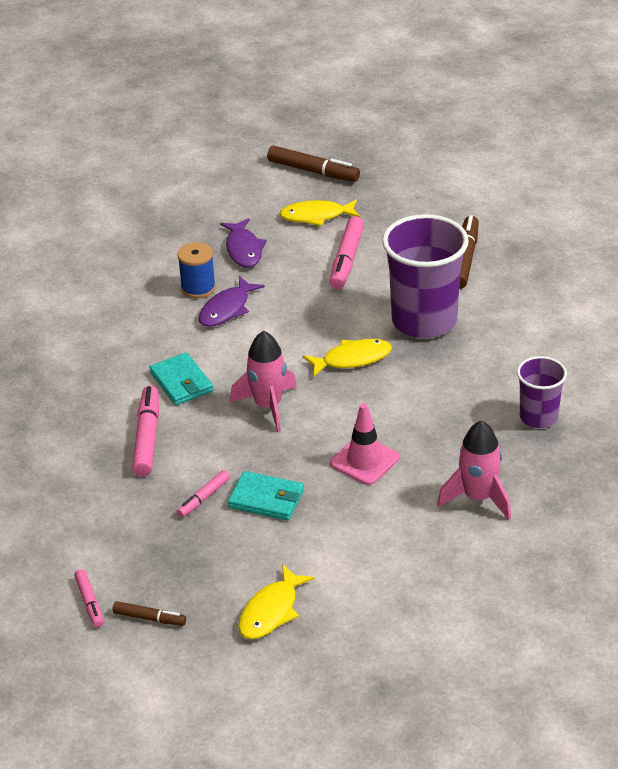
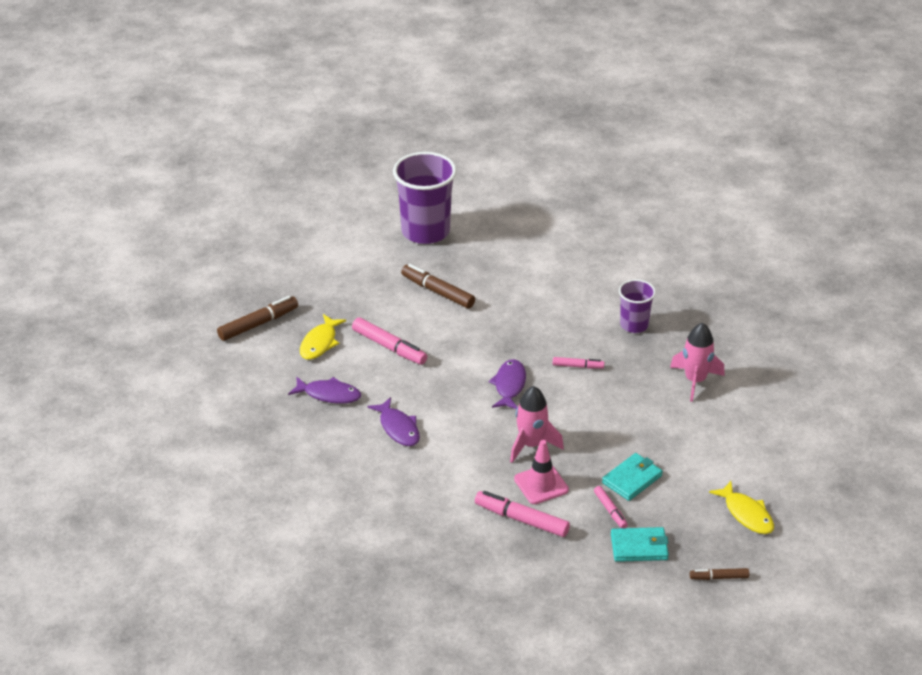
camera: 65 degrees left, 0 degrees up
(90, 602) = (684, 605): pink marker -> pink marker (578, 366)
(149, 618) = (719, 577): brown marker -> brown marker turned 135 degrees counterclockwise
(181, 382) = (469, 481): turquoise wallet -> turquoise wallet (639, 547)
(198, 288) = (358, 435): blue spool -> none
(352, 359) = (509, 385): yellow fish -> purple fish
(364, 461) = (624, 418): pink traffic cone -> pink traffic cone (541, 484)
(424, 321) = (493, 336): purple cup -> purple cup (425, 231)

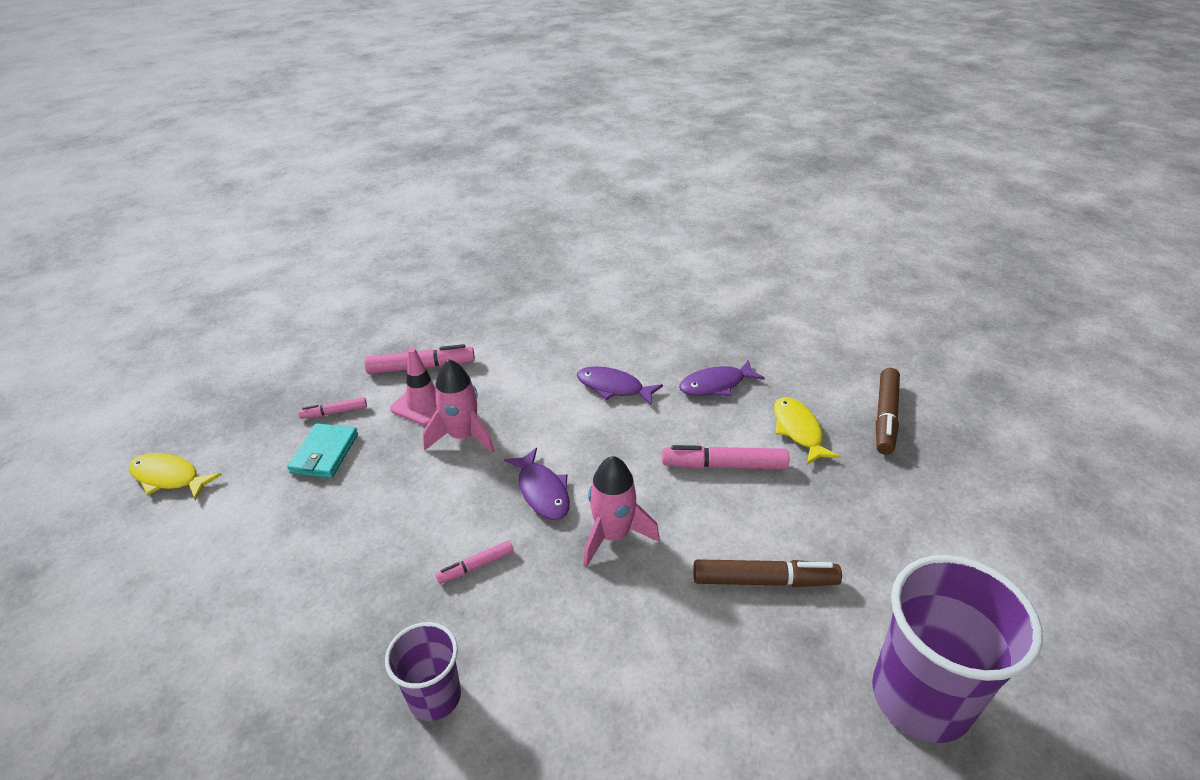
camera: 145 degrees right, 0 degrees up
(610, 510) = (334, 412): pink marker -> pink marker turned 45 degrees counterclockwise
(639, 547) = (288, 394): turquoise wallet -> none
(695, 381) = (288, 636): pink rocket -> pink rocket (613, 535)
(719, 577) = (191, 403): brown marker -> none

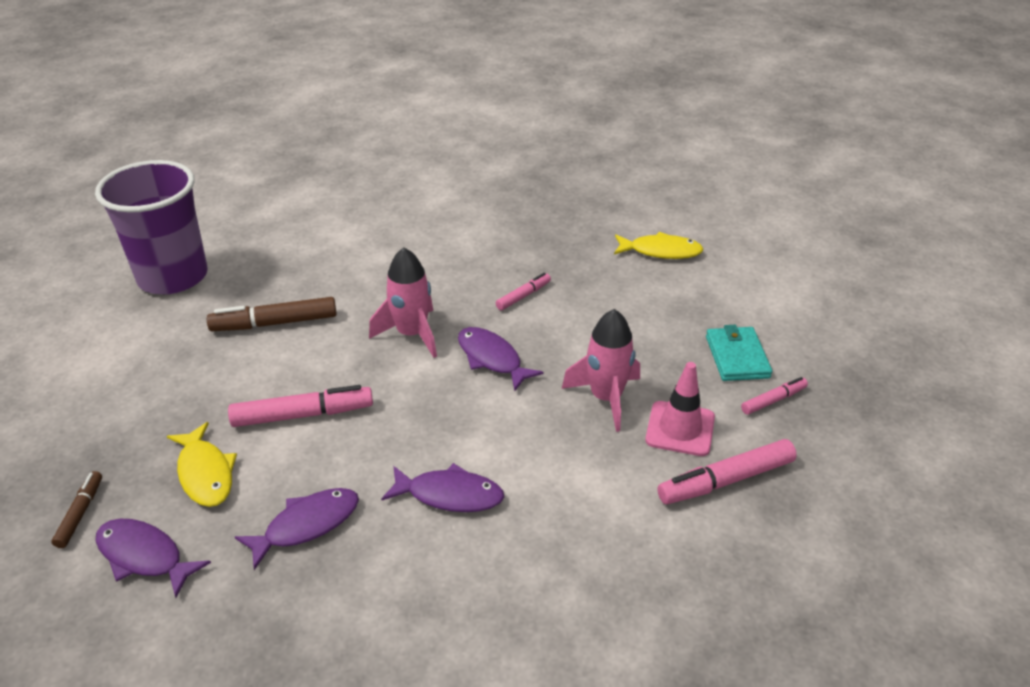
camera: 165 degrees right, 0 degrees up
(169, 477) = (858, 313): yellow fish -> yellow fish (661, 251)
(435, 696) = (511, 231): purple cup -> none
(825, 384) = (144, 556): none -> purple fish
(885, 417) = (80, 513): brown marker -> brown marker, size x0.57

